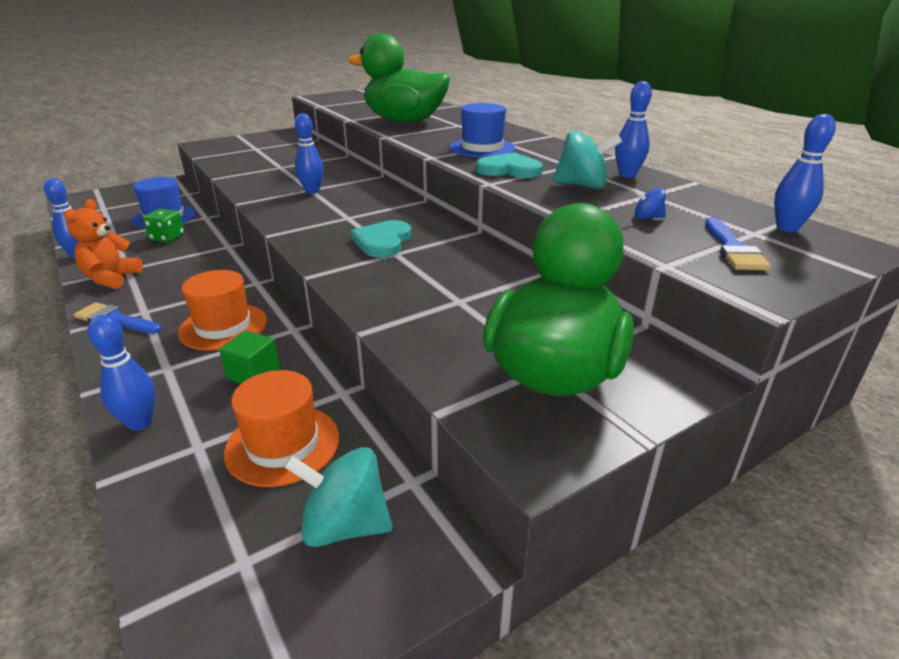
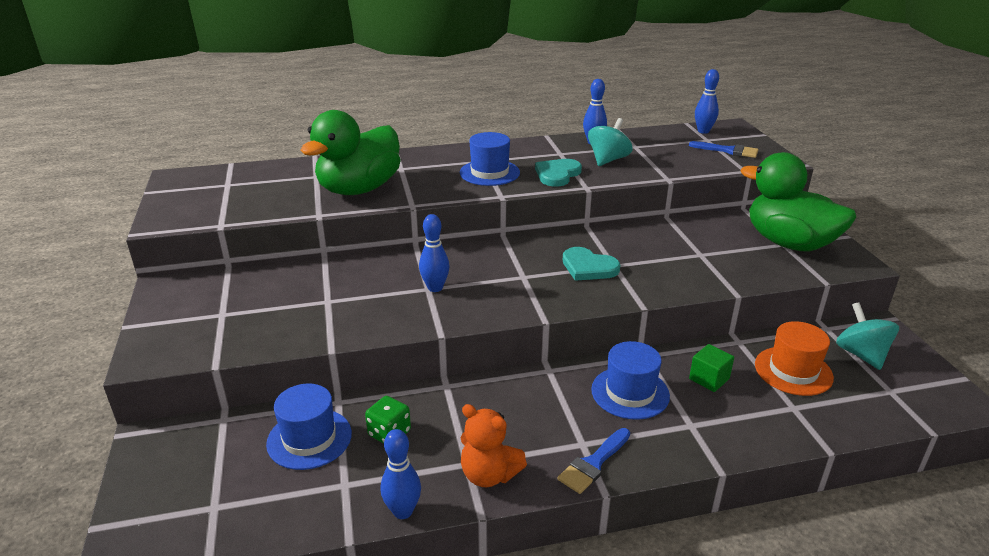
camera: 70 degrees left, 0 degrees up
(140, 423) = (765, 436): blue bowling pin -> none
(223, 326) = (630, 392): orange hat -> blue hat
(345, 525) = (861, 354): turquoise spinning top -> turquoise spinning top turned 135 degrees clockwise
(647, 217) = (676, 157): blue spinning top -> none

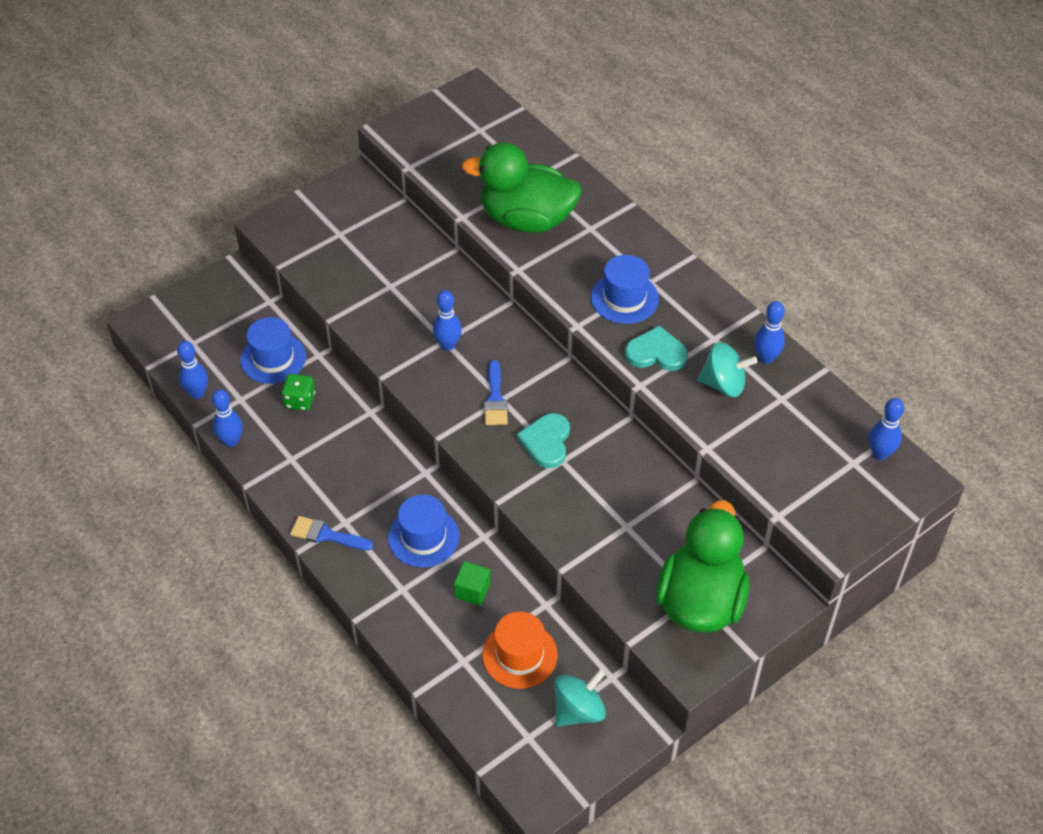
camera: 65 degrees right, 20 degrees up
(300, 524) = (197, 393): none -> blue bowling pin
(489, 475) = (286, 475): orange teddy bear -> none
(728, 151) = (830, 489): blue brush -> blue brush (495, 399)

